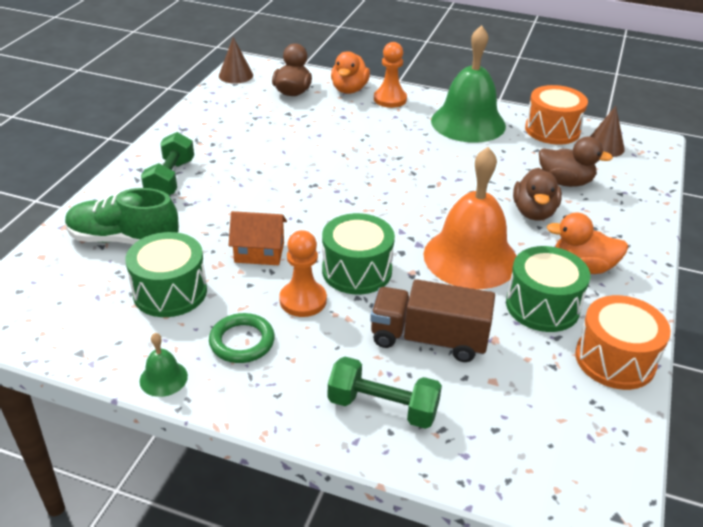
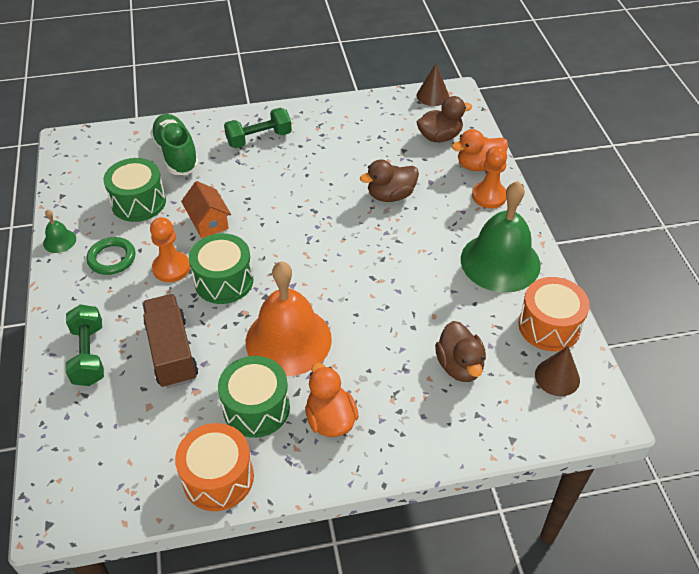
camera: 60 degrees right, 10 degrees up
(534, 212) = (388, 359): brown duck -> brown duck (390, 195)

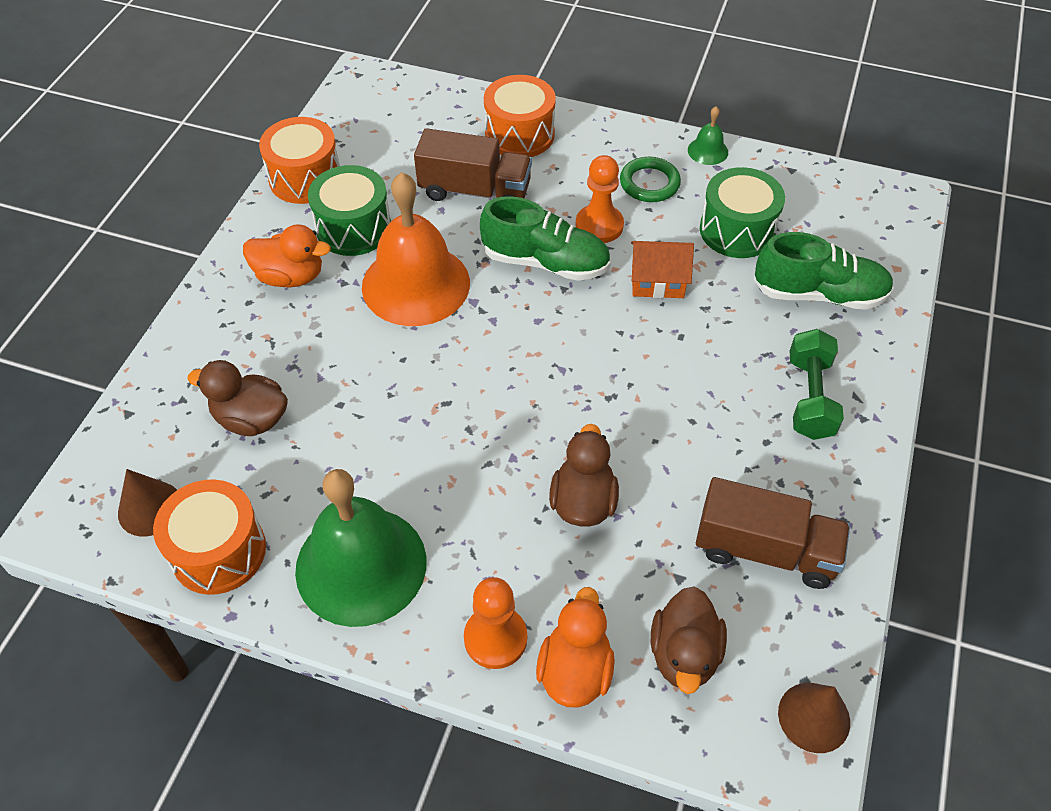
camera: 120 degrees right, 5 degrees up
(88, 355) = (519, 134): green dumbbell -> orange drum
(224, 281) = (545, 262): green drum -> green shoe
(365, 129) = (765, 550): none -> brown truck

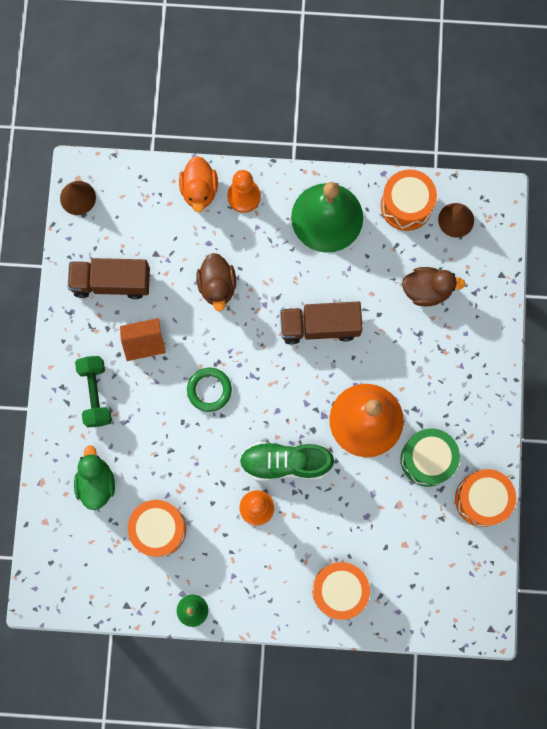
camera: 165 degrees right, 25 degrees up
(290, 276) = (451, 404): orange duck -> none
(475, 191) = (354, 519): brown truck -> brown truck (319, 326)
(649, 183) = (229, 562): green ring -> green ring (209, 390)
(657, 282) = (206, 465): orange house -> orange house (144, 343)
(684, 654) = (146, 213): brown duck -> none
(737, 230) = (159, 529): green drum -> orange drum
(819, 294) = (96, 483): green shoe -> green duck

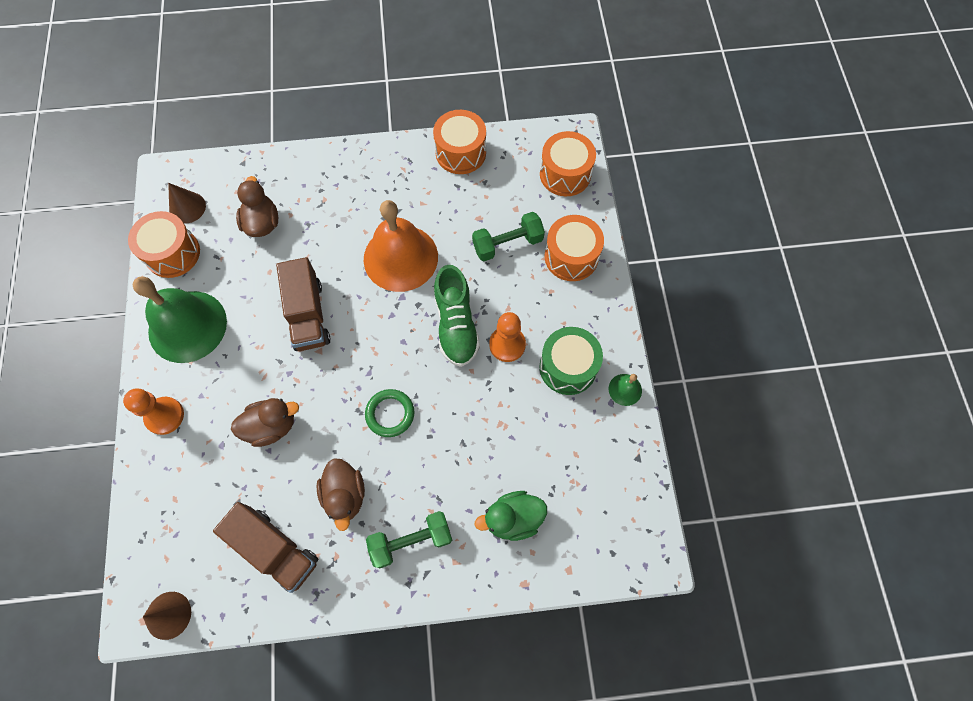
camera: 100 degrees left, 10 degrees down
(111, 282) = (275, 549): brown truck -> brown truck turned 45 degrees counterclockwise
(144, 343) = (345, 495): orange house -> brown duck
(159, 529) = (550, 439): orange drum -> orange drum (565, 174)
(199, 190) = (157, 467): orange duck -> none
(364, 528) = (507, 244): none -> green dumbbell
(427, 459) = (431, 200): green drum -> green drum (568, 367)

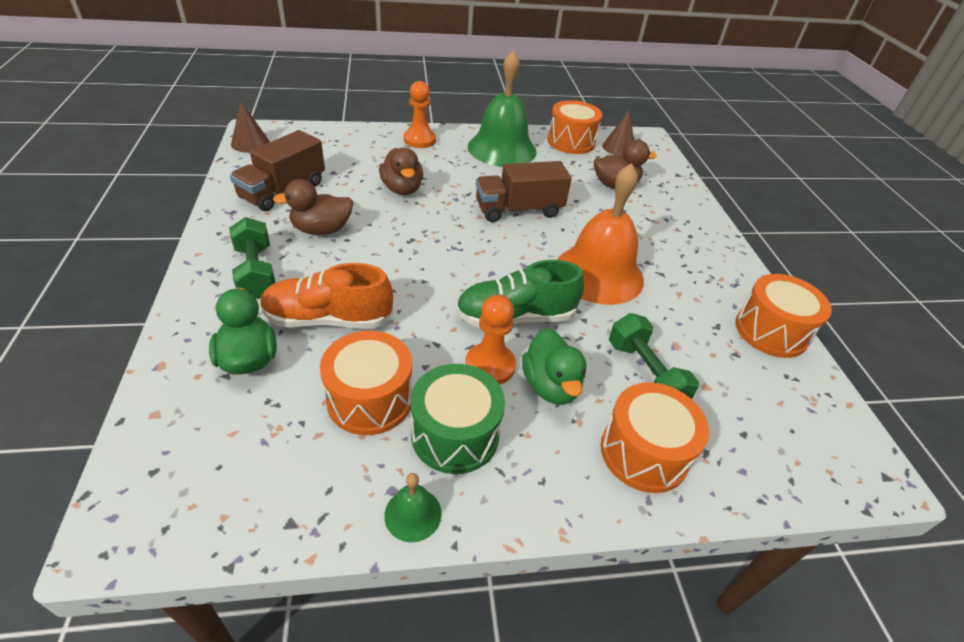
camera: 85 degrees right, 25 degrees down
(390, 414) = (404, 261): green ring -> none
(467, 467) = (328, 319): none -> orange shoe
(523, 305) = (550, 386): none -> green duck
(565, 174) = (794, 455): orange drum -> orange drum (370, 399)

